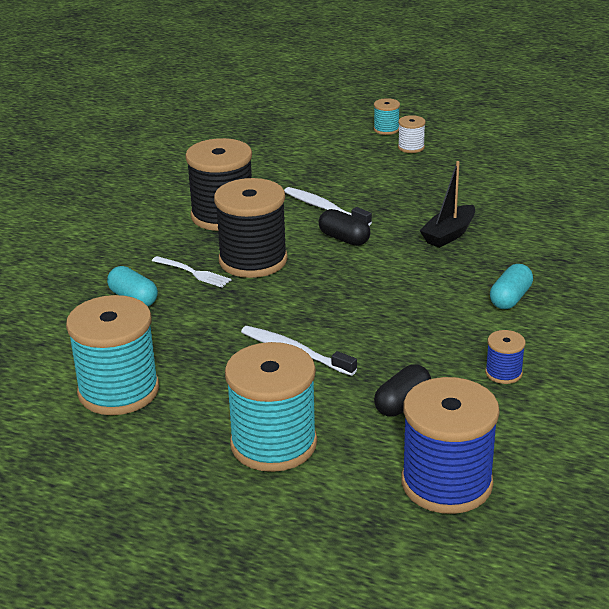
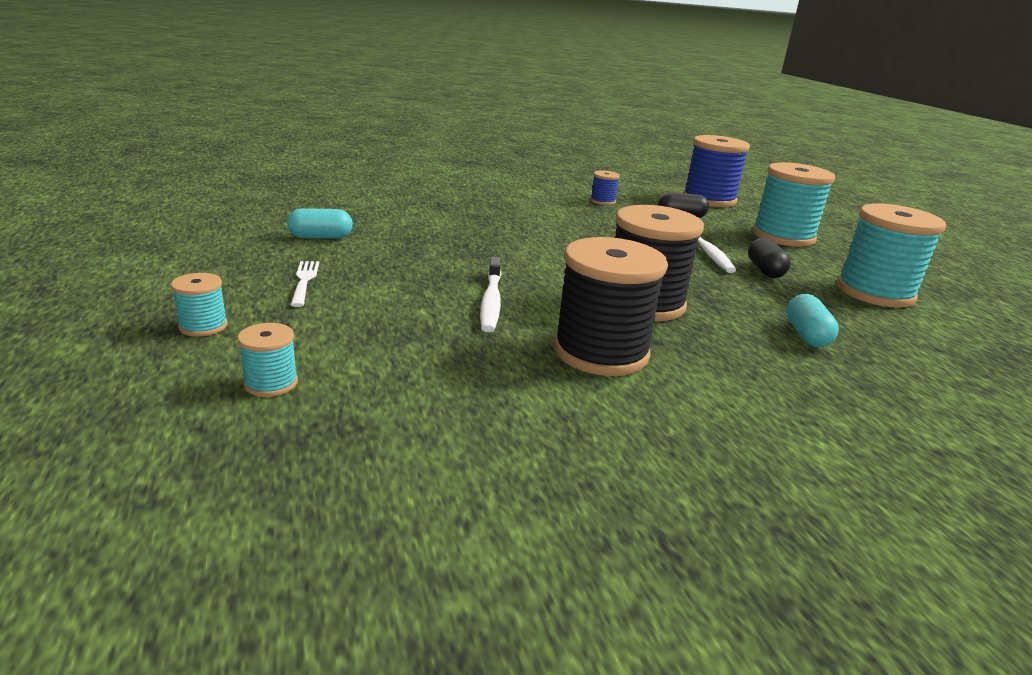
camera: 135 degrees left, 5 degrees down
(193, 273) = (717, 323): white fork -> white fork (304, 281)
(307, 133) = (271, 383): none -> turquoise spool
(344, 239) = (535, 276): black capsule -> black capsule (765, 270)
(411, 147) = (260, 296): white spool -> none
(449, 234) = (457, 240): black boat -> none
(510, 298) = (520, 210): turquoise capsule -> turquoise capsule (321, 237)

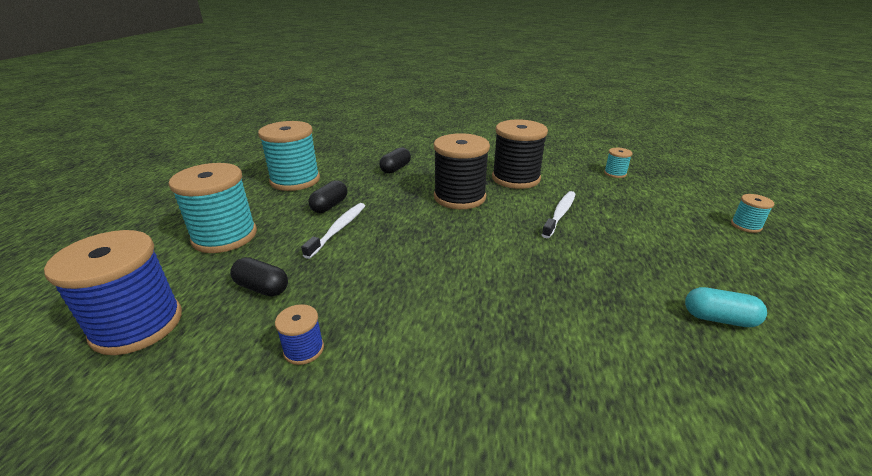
camera: 150 degrees left, 5 degrees up
(271, 383) = (682, 190): turquoise spool -> turquoise spool (615, 173)
(304, 281) = (701, 253): white fork -> none
(806, 335) = (395, 169): turquoise capsule -> black capsule

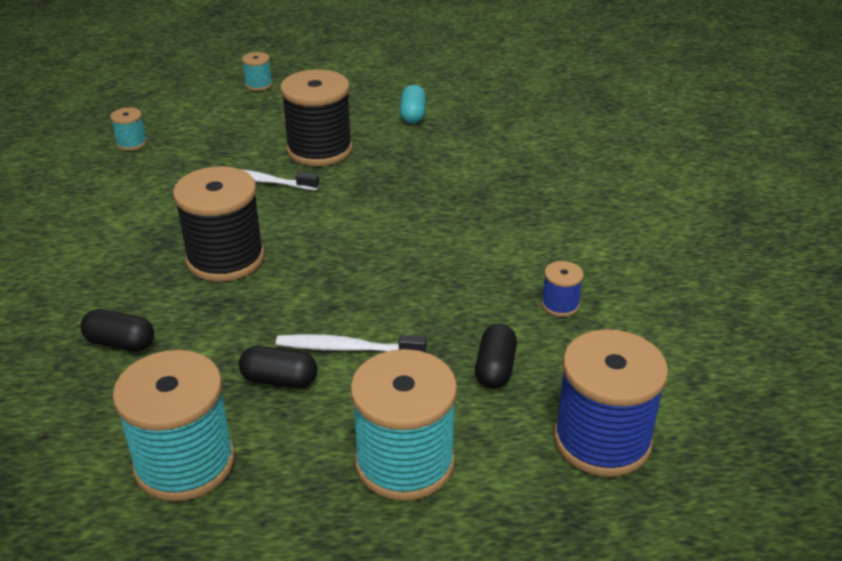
camera: 105 degrees left, 5 degrees up
(515, 178) = (154, 217): black spool -> black spool (319, 150)

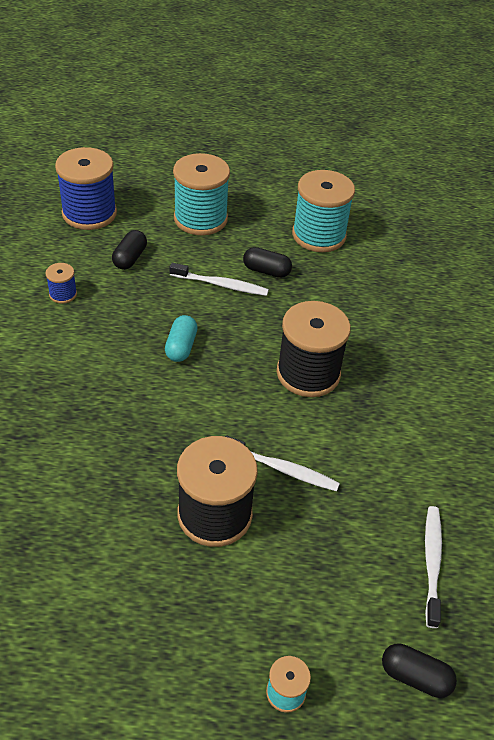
camera: 175 degrees left, 10 degrees up
(120, 343) = (373, 311): black capsule -> black capsule (415, 677)
(132, 143) = (432, 563): turquoise spool -> white toothbrush
(413, 115) = (88, 571): turquoise capsule -> turquoise capsule (181, 347)

